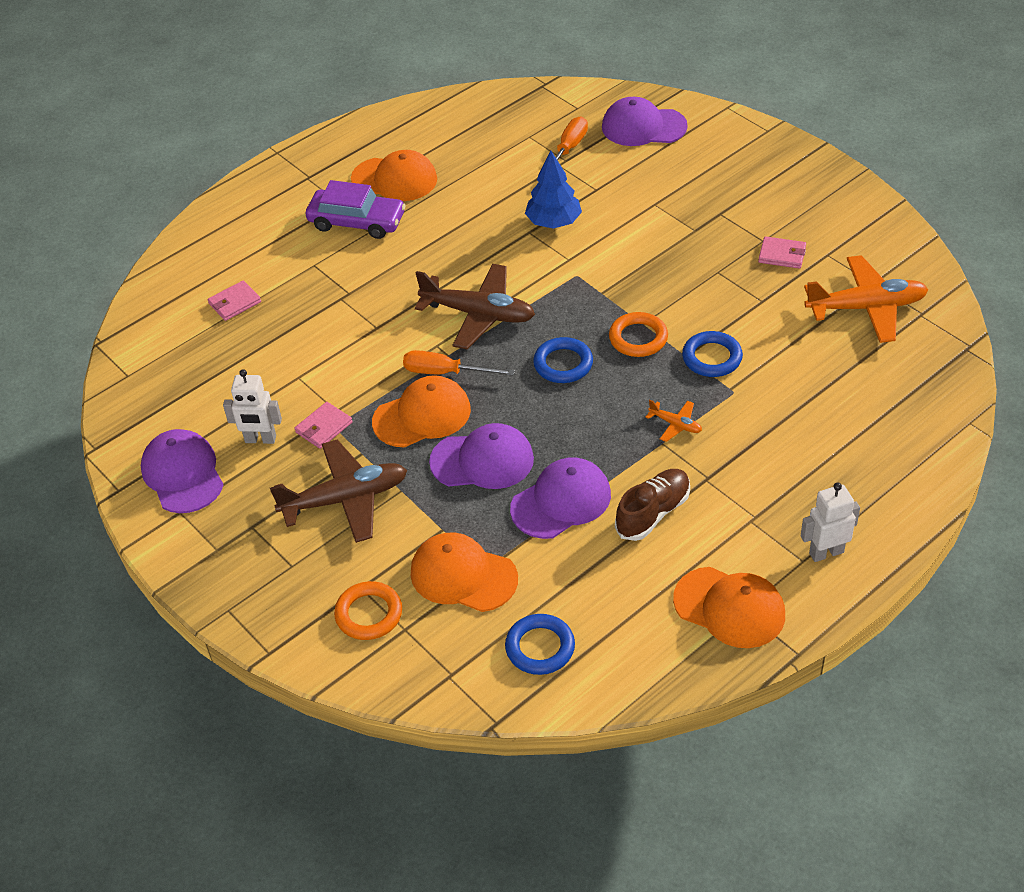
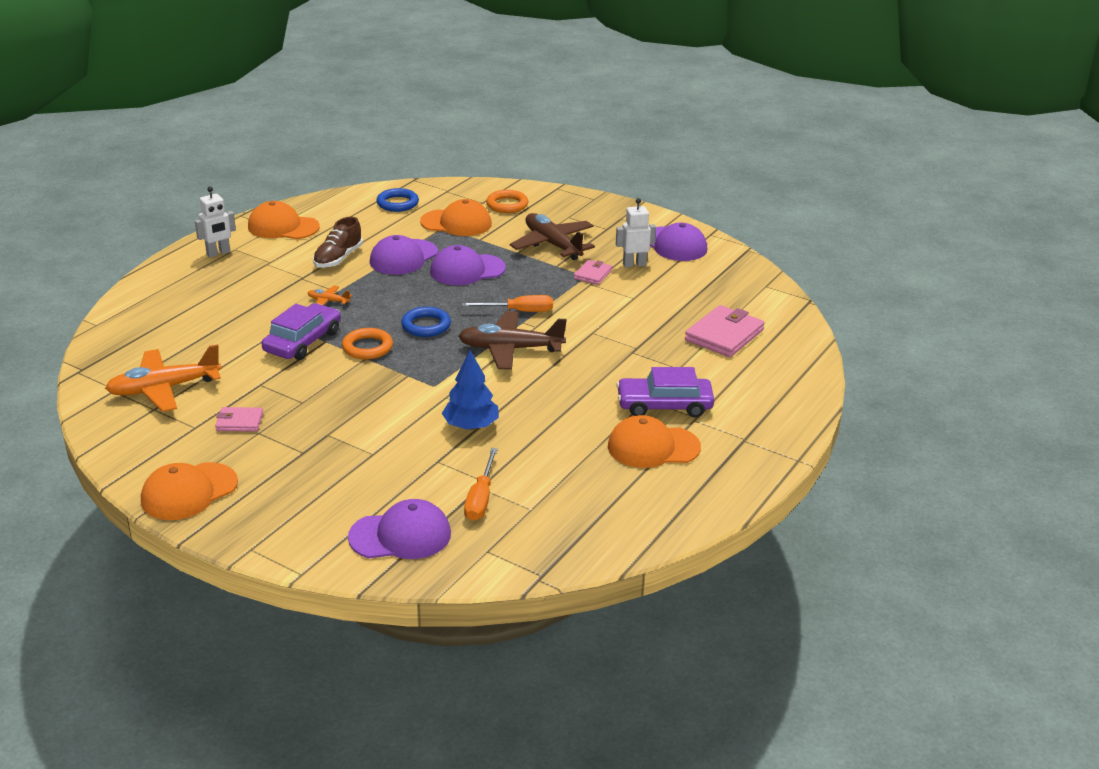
camera: 160 degrees right, 15 degrees down
(235, 303) = (724, 335): pink wallet -> pink wallet, size x1.81
(345, 499) = (553, 244): brown plane -> brown plane turned 90 degrees clockwise
(422, 416) = (523, 287): orange cap -> orange cap (189, 492)
(712, 358) = (303, 341): blue ring -> purple car

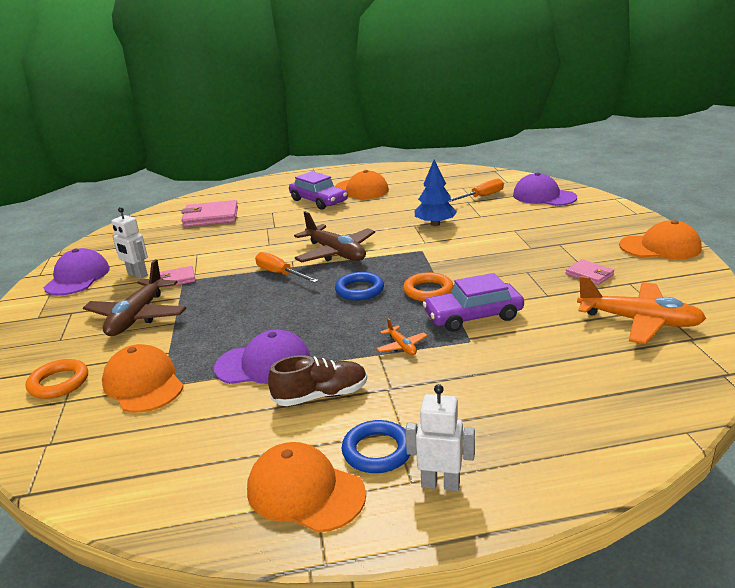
camera: 130 degrees left, 5 degrees down
(283, 227) = (305, 491): orange cap -> orange cap turned 150 degrees clockwise
(397, 203) = (128, 453): blue ring -> blue ring (377, 451)
(467, 270) = (243, 324): purple cap -> none

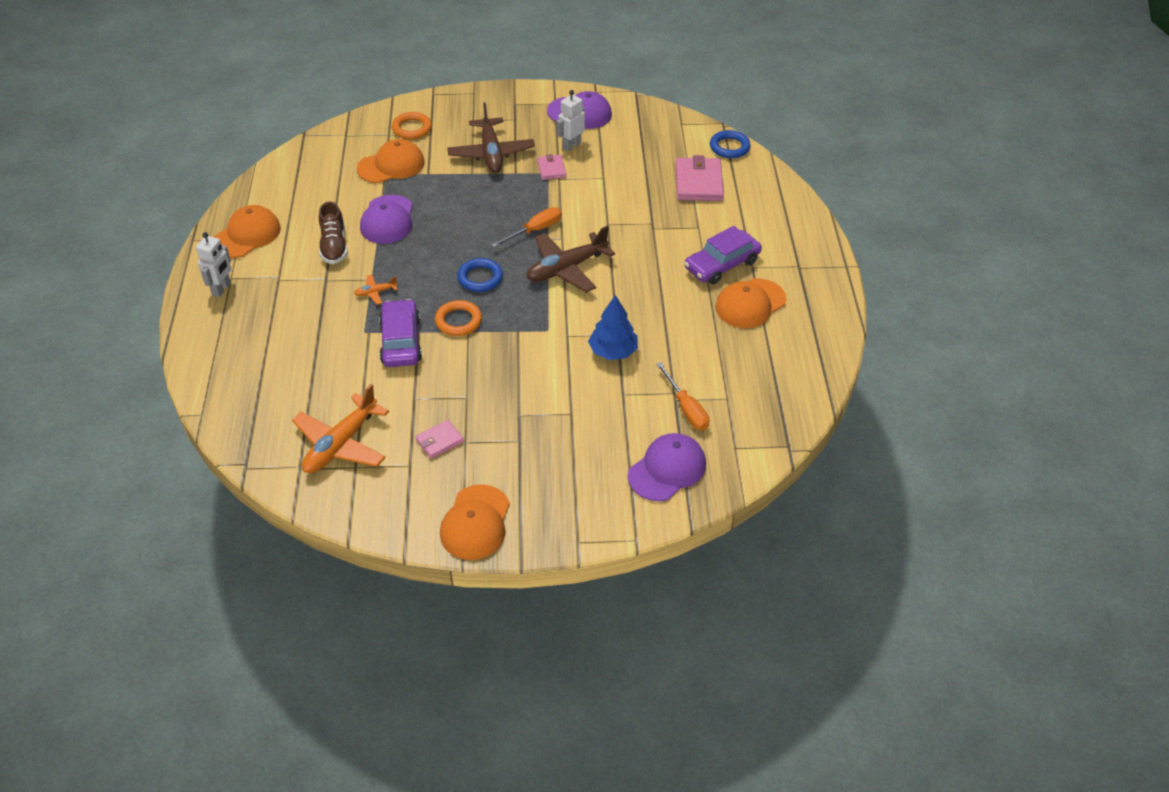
camera: 95 degrees right, 20 degrees up
(137, 316) = (491, 153): brown plane -> brown plane turned 120 degrees counterclockwise
(377, 451) = (264, 266): blue ring -> blue ring (729, 147)

